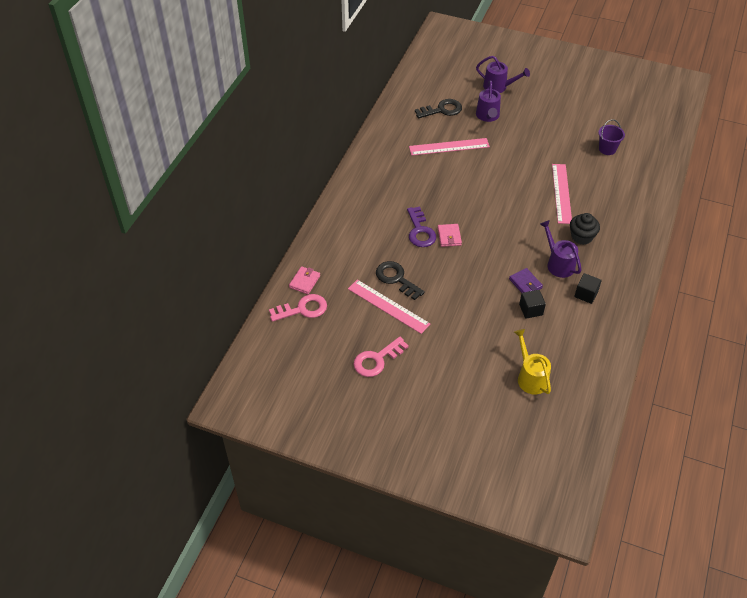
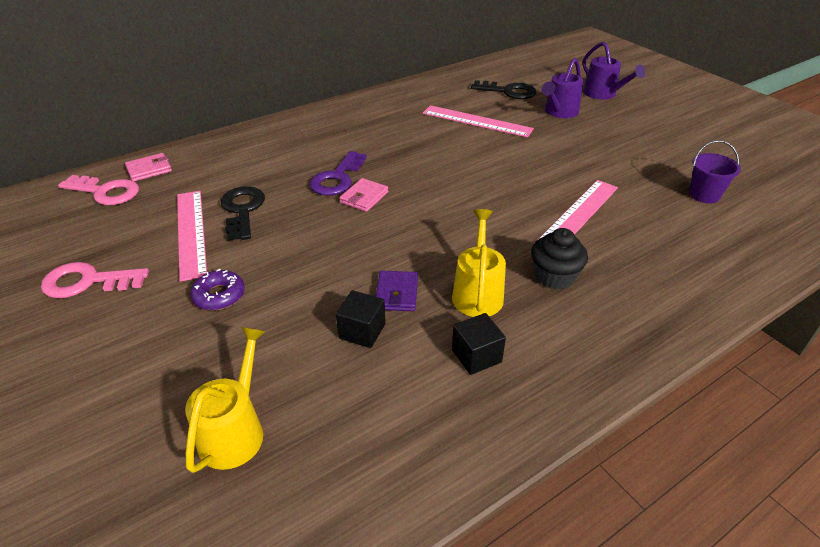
camera: 35 degrees right, 10 degrees down
(449, 329) = (219, 295): none -> purple donut
(558, 263) = (477, 292): purple watering can -> yellow watering can

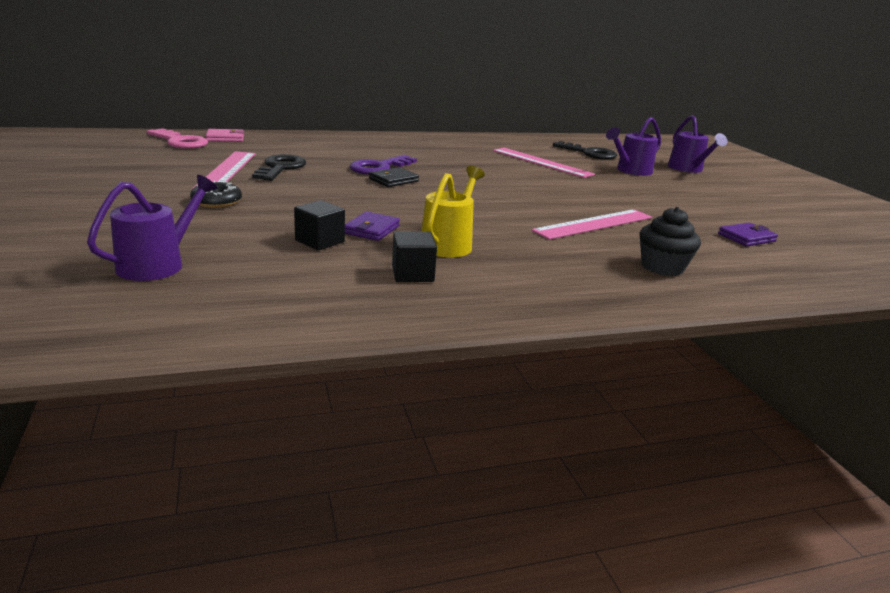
camera: 15 degrees right, 15 degrees down
(87, 282) = (121, 177): pink key -> none
(219, 295) = (216, 202): purple donut -> black donut
(235, 430) = (158, 264): yellow watering can -> purple watering can
(364, 197) = (393, 180): pink wallet -> black wallet
(554, 276) = (535, 250): black cupcake -> black cupcake (662, 267)
(704, 195) = (746, 238): purple bucket -> purple wallet

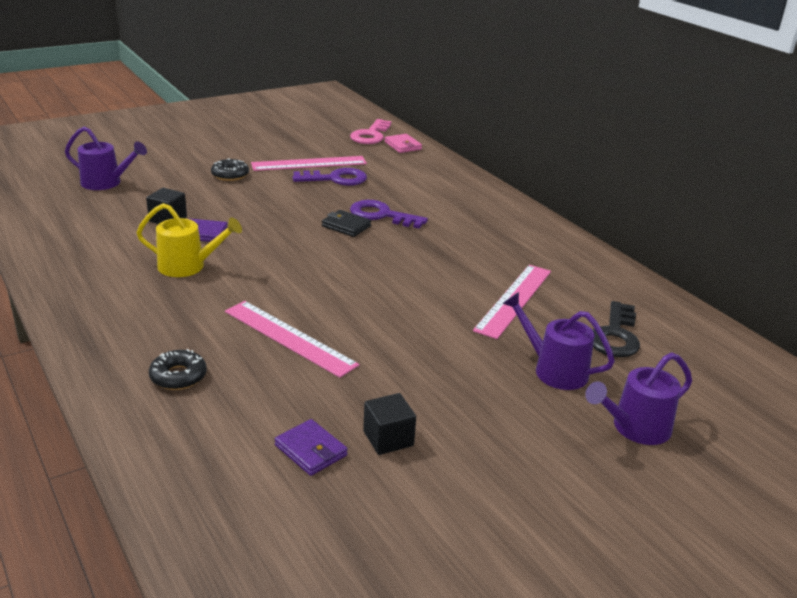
camera: 75 degrees right, 5 degrees up
(280, 168) = (335, 179): black key -> purple key
(412, 274) = (117, 258): black cube -> black cube (388, 438)
(662, 267) = (178, 376): black cupcake -> black donut

